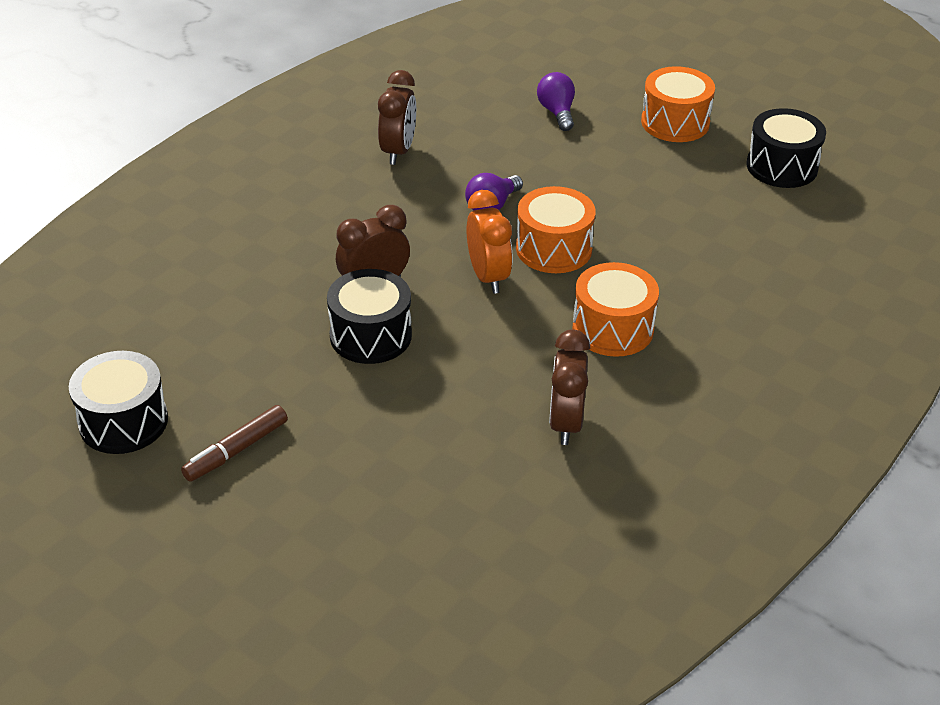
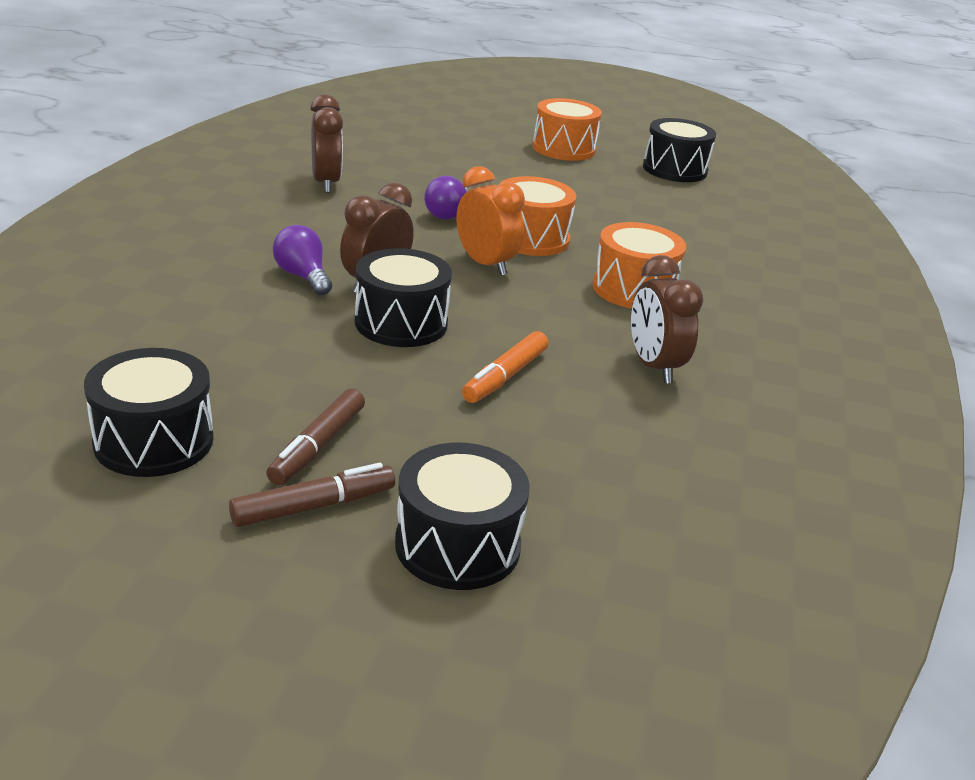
camera: 25 degrees left, 10 degrees down
(206, 504) = (314, 506): none -> brown marker
(289, 561) = (457, 545): none -> black drum
(424, 410) = (505, 376): none -> orange marker
(557, 112) = (456, 148): purple light bulb -> purple light bulb (303, 276)

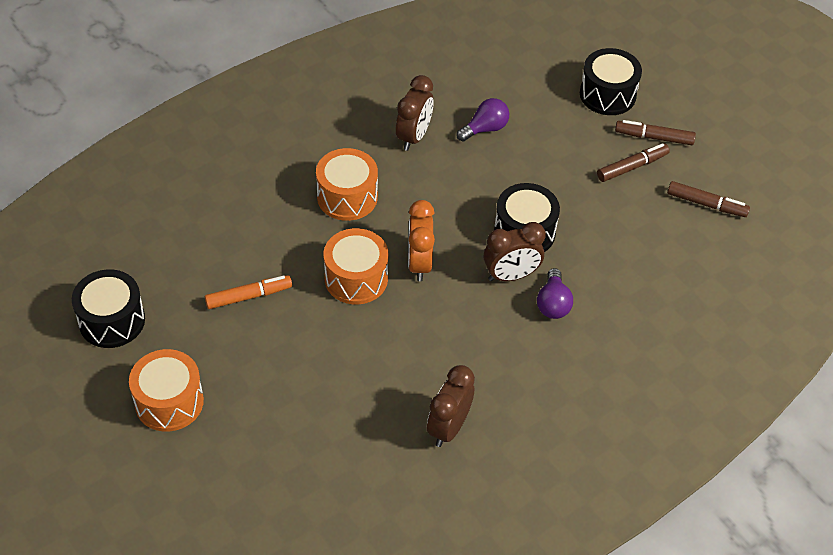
camera: 140 degrees left, 20 degrees up
(154, 441) = (706, 204): black drum -> brown marker
(448, 214) = (387, 337): purple light bulb -> purple light bulb (485, 129)
(505, 376) = (502, 167): orange marker -> orange marker (249, 296)

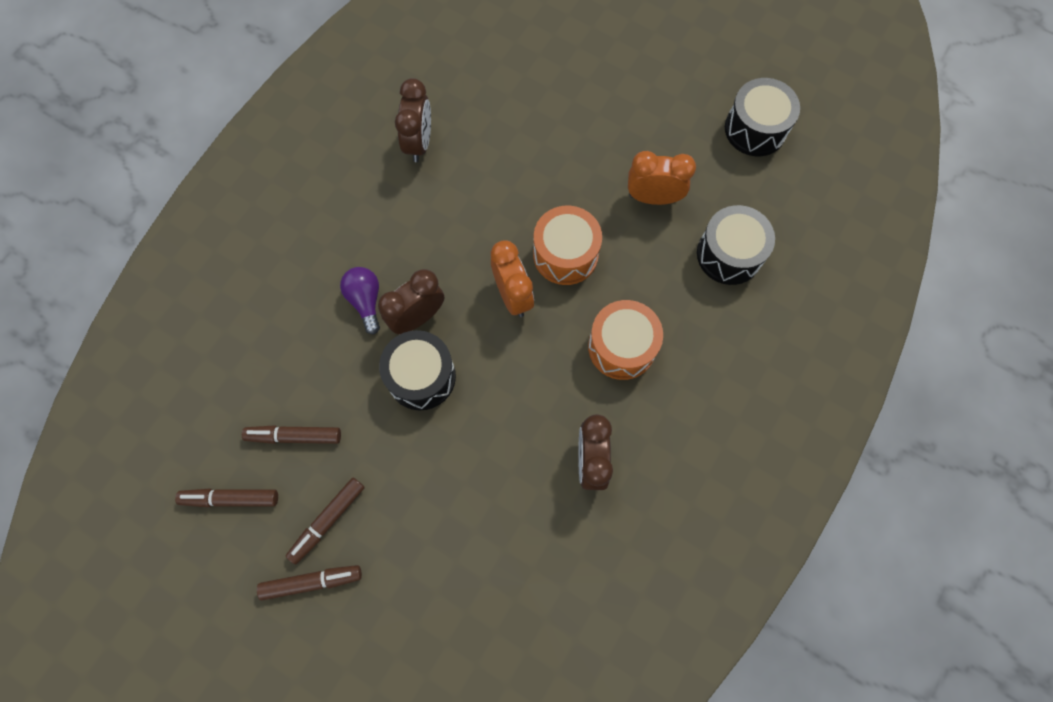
camera: 160 degrees right, 20 degrees up
(169, 402) = (660, 79): orange drum -> none
(249, 296) = (653, 197): orange marker -> orange clock
(485, 129) = (515, 508): purple light bulb -> none
(607, 94) = (386, 634): black drum -> black drum (729, 254)
(645, 227) = (294, 436): none -> brown marker

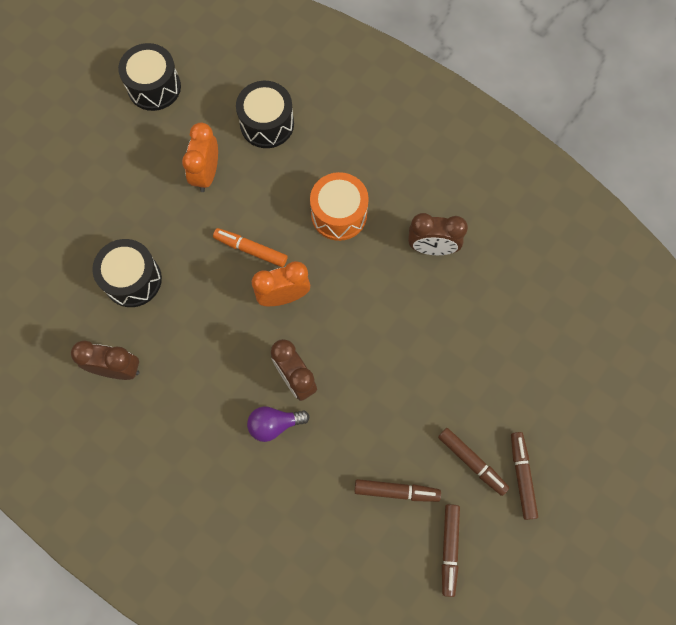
camera: 85 degrees left, 0 degrees up
(294, 436) = (396, 491): brown marker -> brown marker turned 90 degrees counterclockwise
(421, 376) = (351, 378): black drum -> black drum (132, 279)
(565, 254) = (251, 249): orange drum -> orange marker

